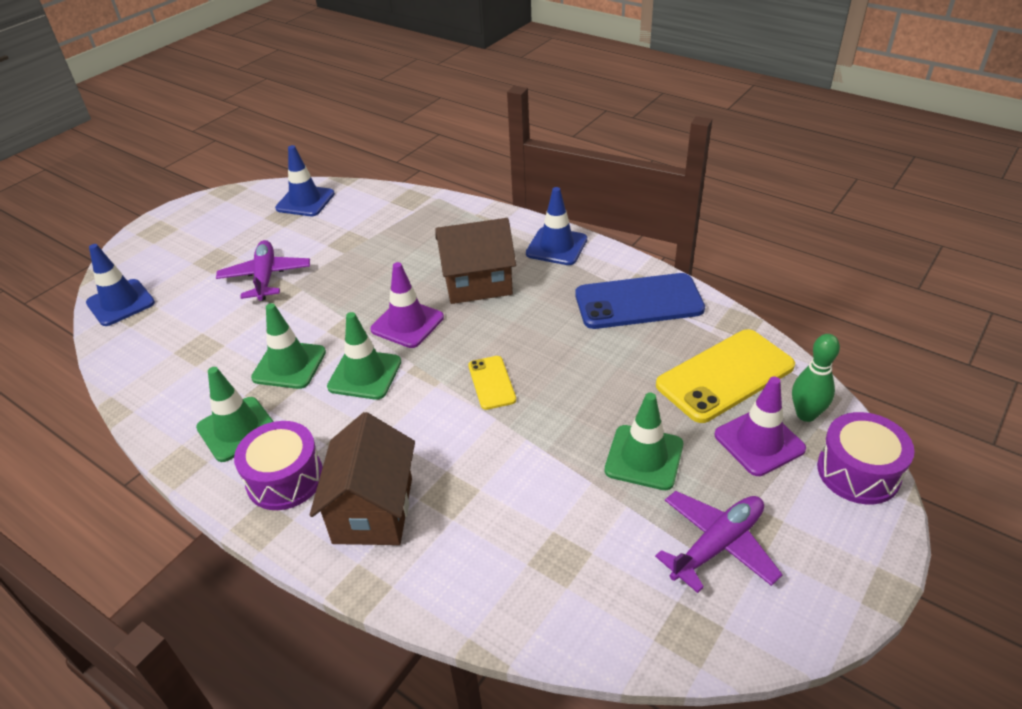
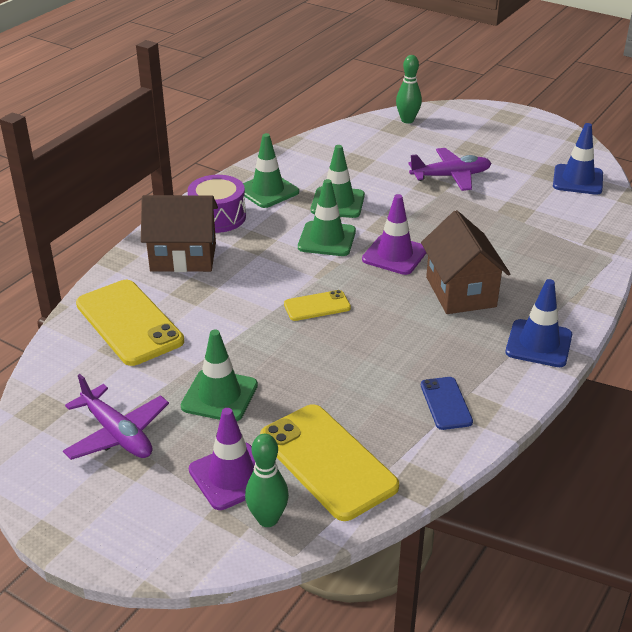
camera: 85 degrees right, 5 degrees down
(120, 303) = (407, 120): blue traffic cone -> green bowling pin
(512, 557) = (129, 322): none -> yellow phone
(638, 302) = (445, 403): blue phone -> blue phone, size x0.52
(858, 472) = (184, 547): purple drum -> none

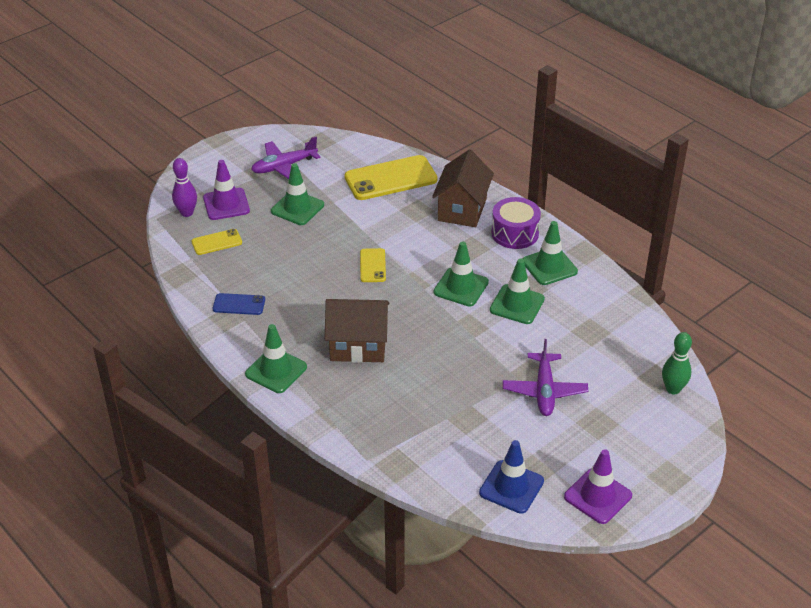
camera: 105 degrees right, 5 degrees up
(267, 519) = (187, 213): green bowling pin -> purple bowling pin
(327, 461) = (216, 242): yellow phone -> yellow phone, size x0.52
(394, 255) = (423, 321): purple traffic cone -> purple traffic cone (598, 496)
(538, 344) = (276, 370): blue traffic cone -> green traffic cone

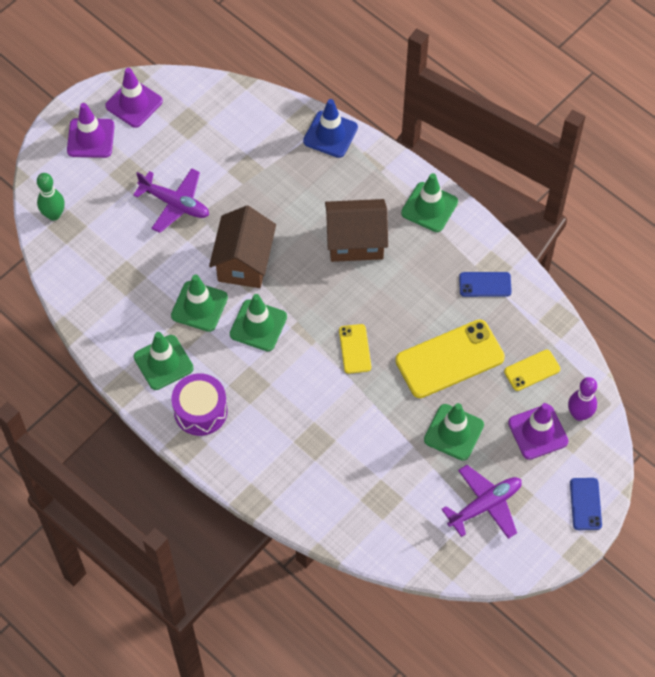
camera: 175 degrees right, 20 degrees up
(203, 163) = (585, 504): none -> blue phone
(391, 179) = (351, 493): yellow phone -> yellow phone (449, 359)
(462, 209) = (262, 445): brown house -> brown house (244, 262)
(511, 487) = (206, 106): blue traffic cone -> blue traffic cone (330, 134)
(544, 391) = (175, 204): purple plane -> purple plane turned 120 degrees clockwise
(644, 461) = (90, 138): none -> purple traffic cone

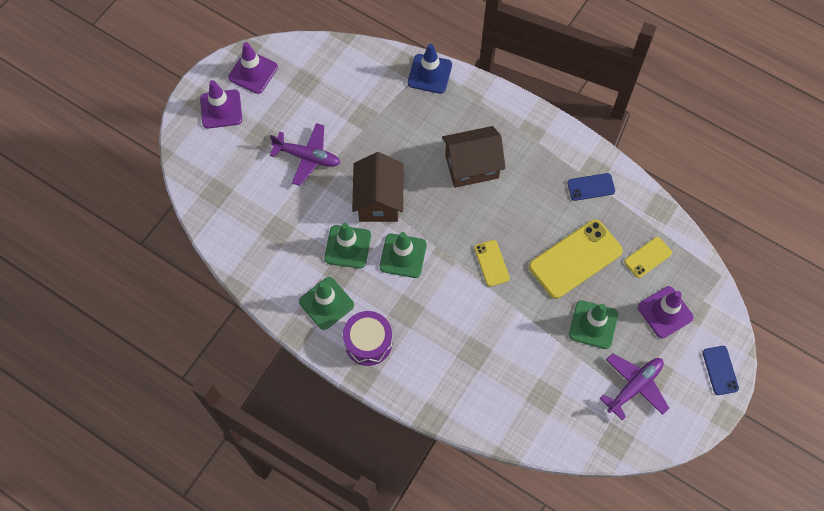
camera: 10 degrees left, 5 degrees up
(54, 215) = (202, 184): green bowling pin -> none
(429, 207) = (528, 125): green traffic cone -> none
(579, 414) = (696, 290): purple bowling pin -> none

